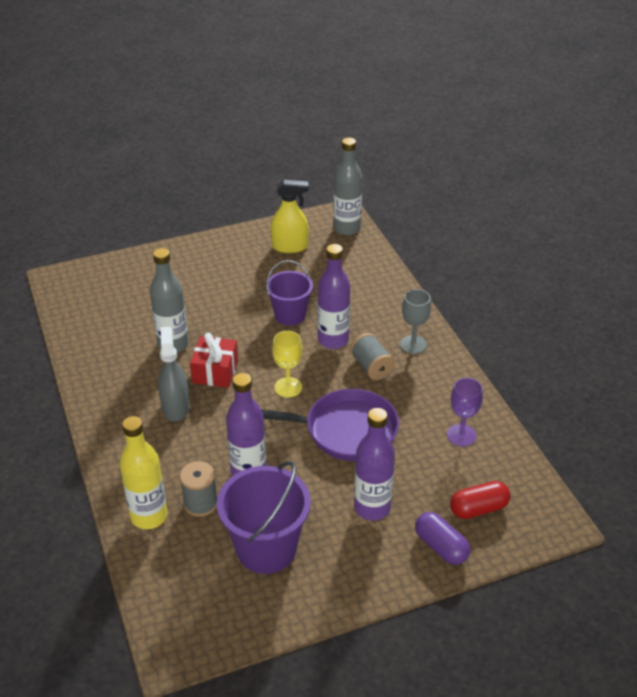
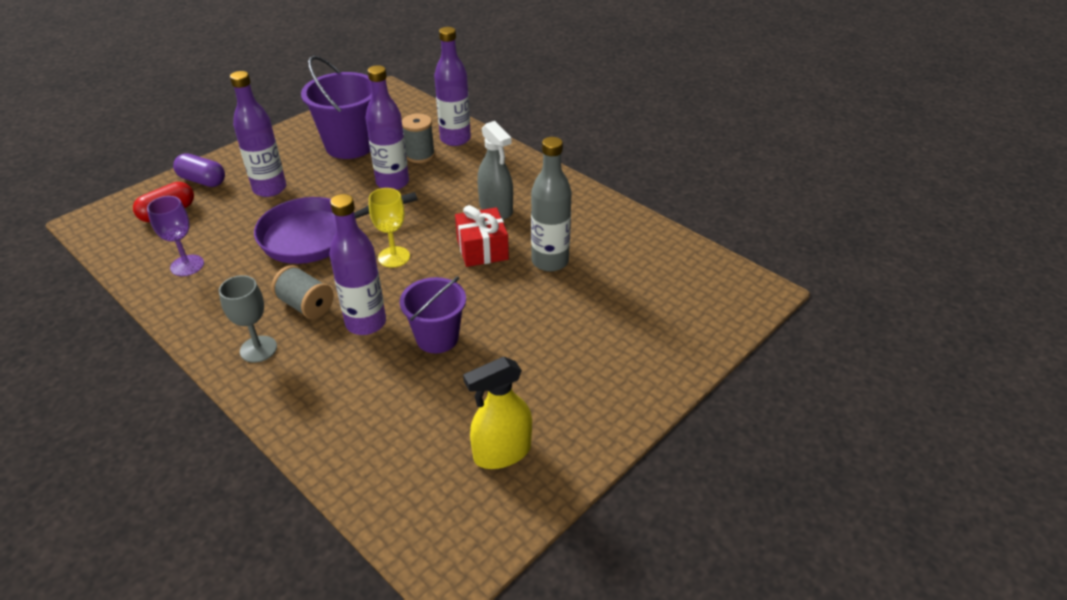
camera: 155 degrees right, 0 degrees up
(149, 516) = (455, 139): yellow bottle -> purple bottle
(346, 229) = (426, 532): grey bottle -> none

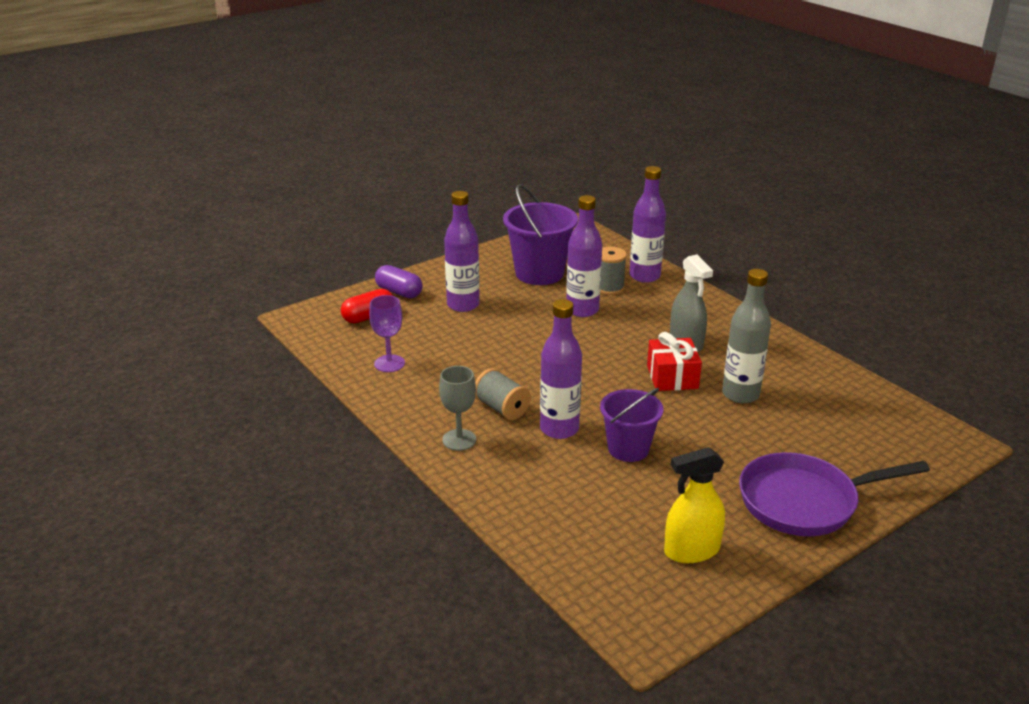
camera: 10 degrees right, 10 degrees down
(315, 236) = (508, 350): purple pan -> purple pan (804, 501)
(394, 257) = (585, 375): yellow goblet -> none

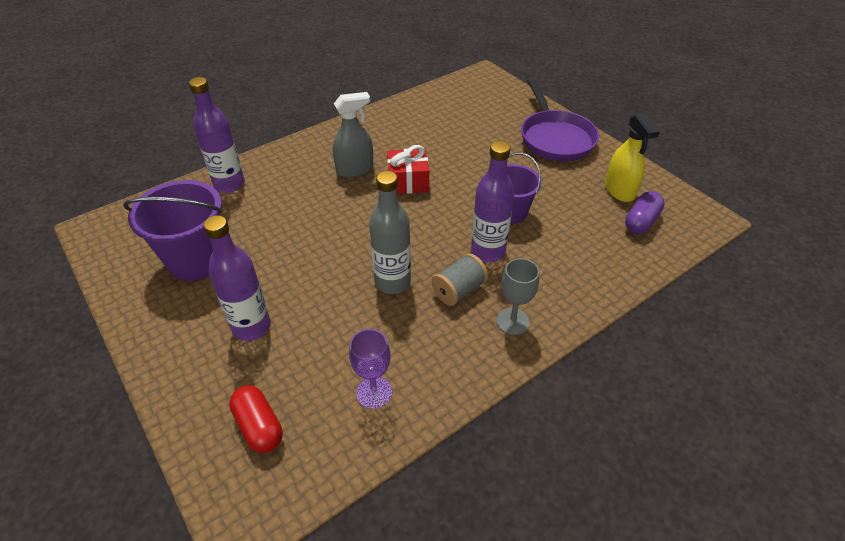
camera: 90 degrees left, 15 degrees up
(399, 292) = (201, 396): purple capsule -> purple capsule (641, 222)
(582, 310) = (285, 229): purple bottle -> none
(609, 288) = (246, 209): grey spool -> none
(740, 394) = (433, 150): grey bottle -> grey bottle (392, 282)

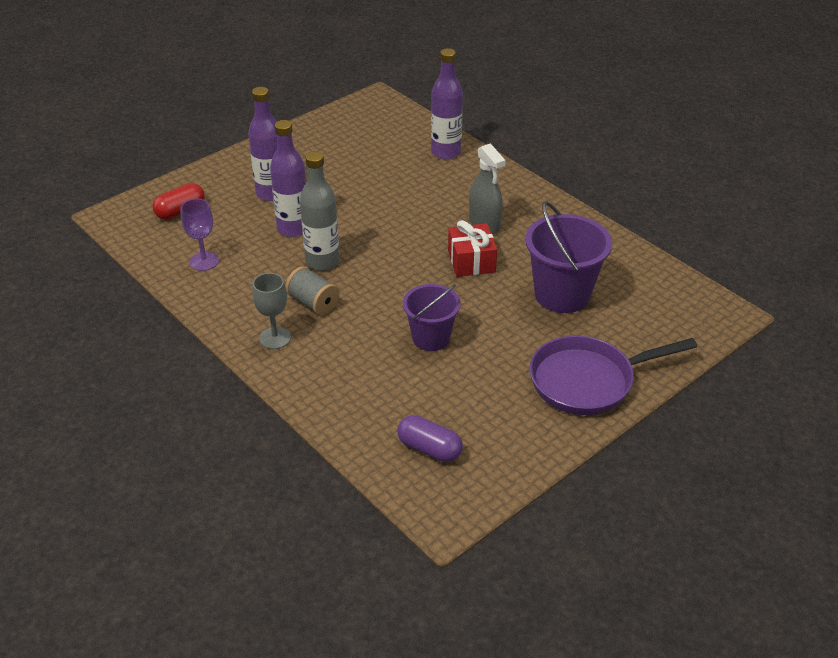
camera: 85 degrees right, 5 degrees down
(196, 260) = (344, 154): purple bucket -> purple bucket (562, 294)
(488, 251) = (367, 321): purple bottle -> purple bottle (293, 228)
(619, 190) = (487, 435): yellow spray bottle -> none

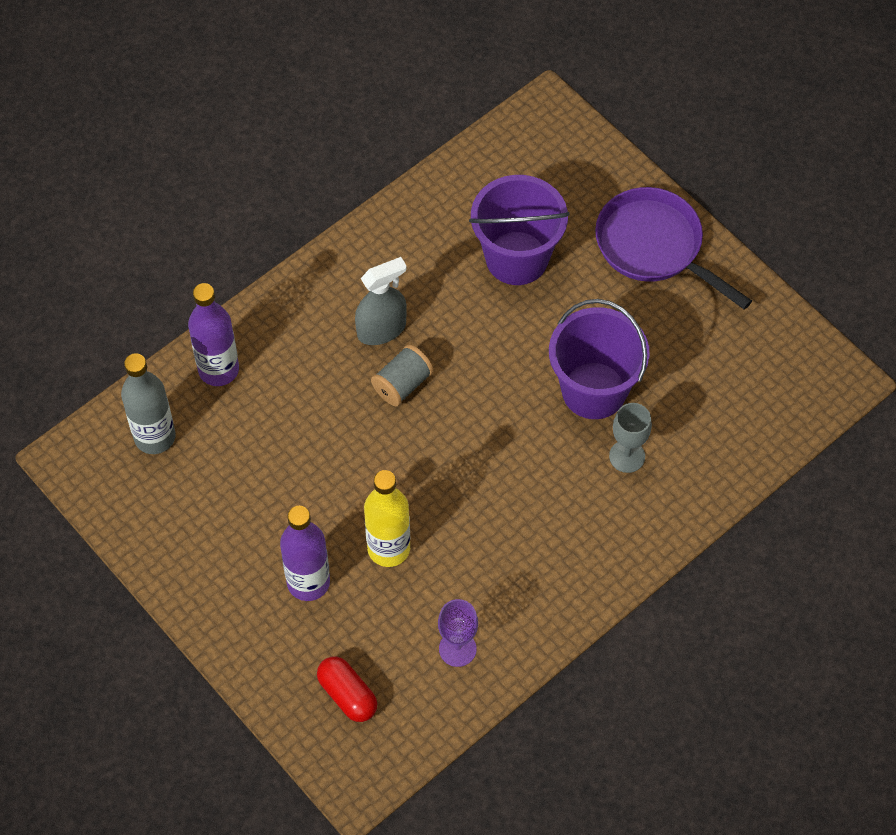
camera: 90 degrees left, 20 degrees up
(275, 338) = (600, 551): grey goblet -> grey goblet (627, 456)
(293, 228) = (388, 548): purple bottle -> yellow bottle
(313, 303) = (536, 515): grey spool -> grey spool (402, 384)
(322, 262) = (458, 509): grey bottle -> grey bottle (155, 437)
(429, 449) = (758, 393): purple capsule -> none
(431, 338) = (594, 390): purple bucket -> purple bucket, size x1.54
(471, 261) = (456, 346): red gift -> none
(588, 381) = (654, 246): purple pan -> purple pan turned 150 degrees clockwise

